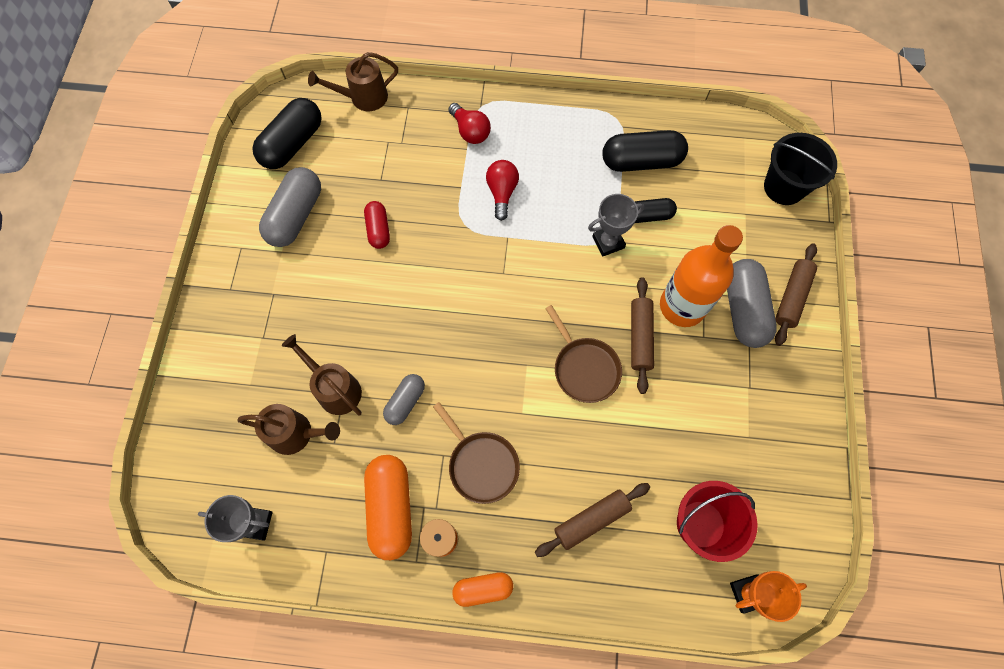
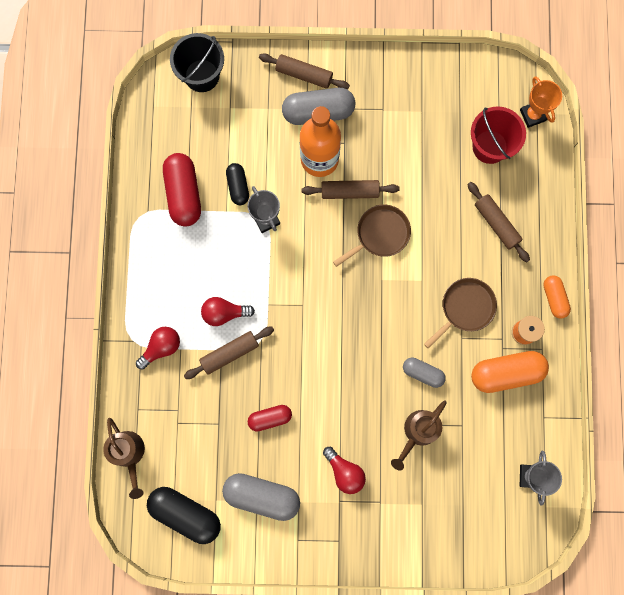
camera: 95 degrees left, 10 degrees up
(297, 434) = (458, 457): brown watering can -> none
(304, 302) = (344, 472): none -> red light bulb
(456, 195) = (230, 353): none -> brown rolling pin
(641, 161) = (183, 194): black capsule -> red capsule

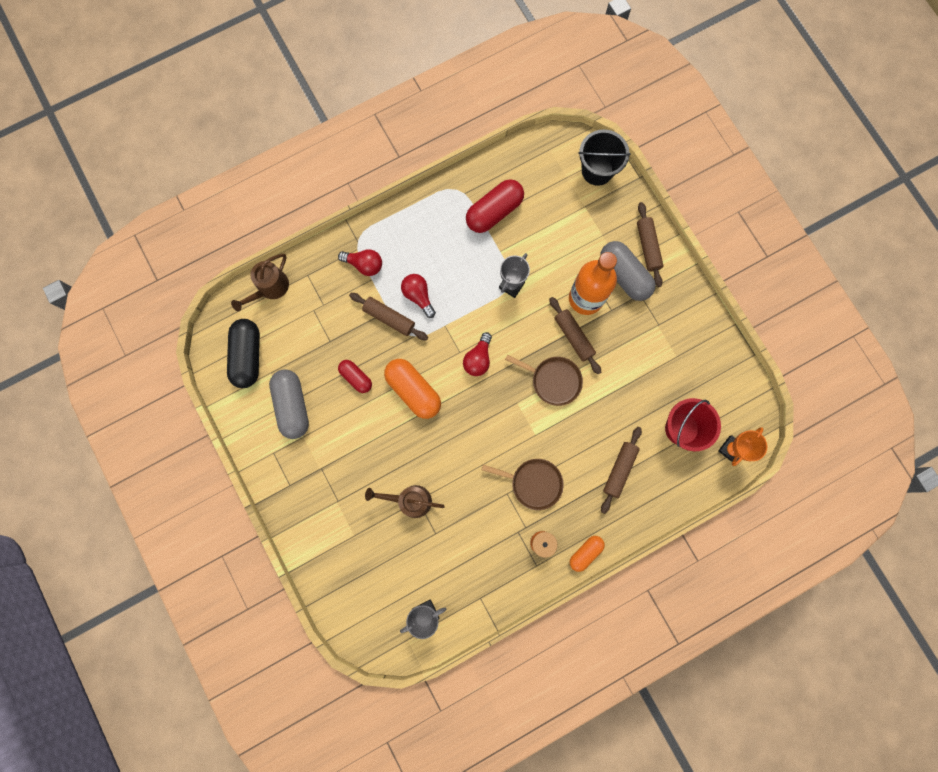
camera: 60 degrees right, 0 degrees up
(238, 186) = (525, 249): black capsule -> none
(344, 472) = (346, 459): red light bulb -> red light bulb (478, 359)
(422, 373) = (460, 478): grey capsule -> none
(506, 373) = (499, 546): orange capsule -> orange capsule (413, 391)

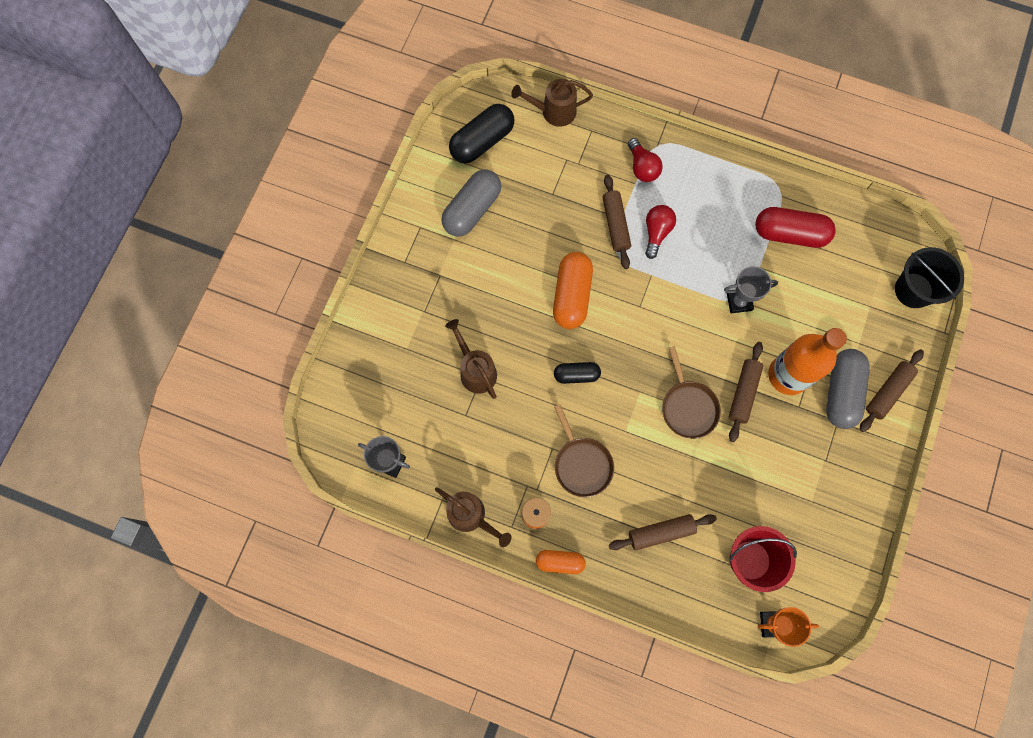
camera: 50 degrees right, 5 degrees down
(356, 377) = (541, 240): red capsule -> none
(471, 435) = (576, 375): none -> black capsule
(478, 359) = (648, 327): red light bulb -> none
(507, 587) = (471, 516): none -> brown watering can

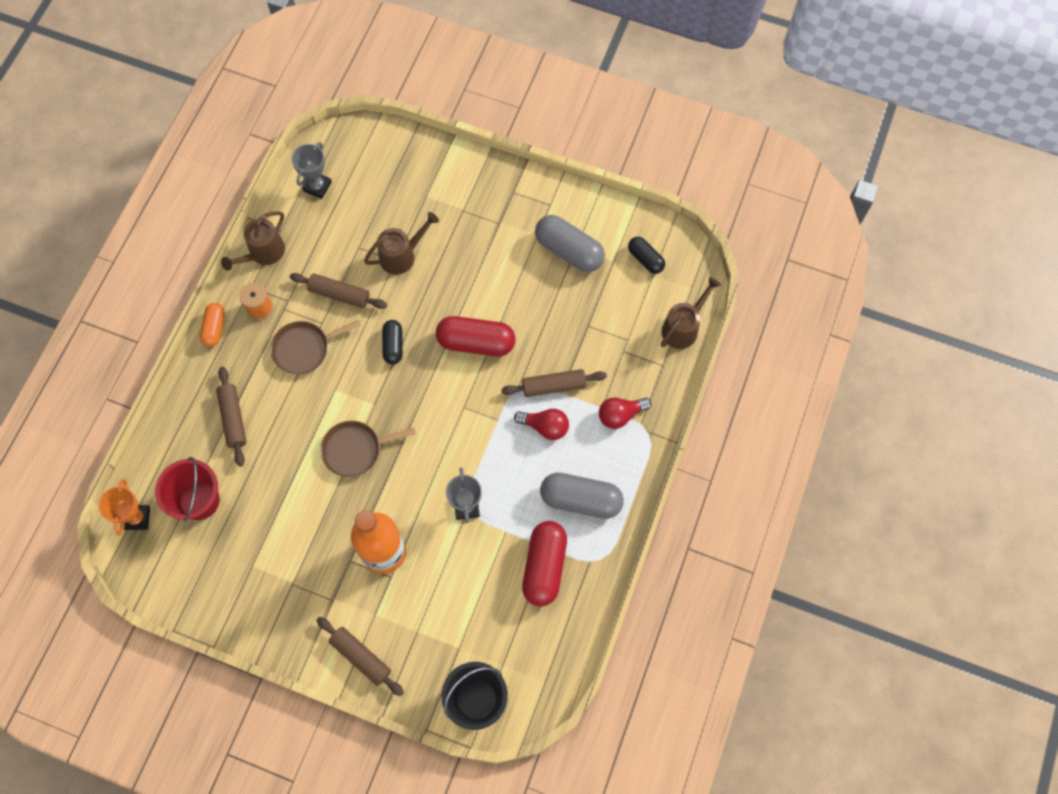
camera: 90 degrees right, 5 degrees down
(482, 141) = (645, 259): black capsule -> black capsule, size x0.58
(553, 111) = (683, 327): brown watering can -> brown watering can turned 45 degrees clockwise
(571, 295) = (476, 342): orange capsule -> red capsule
(743, 393) = (367, 505): brown rolling pin -> brown rolling pin (339, 294)
(841, 392) = (363, 607): grey capsule -> grey capsule (580, 500)

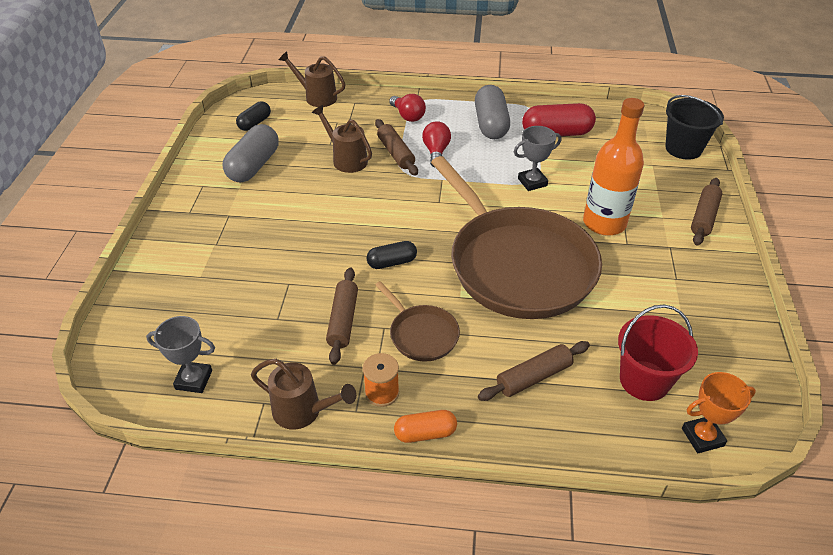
camera: 105 degrees left, 25 degrees down
(355, 450) = (517, 265): brown pan -> brown pan, size x2.31
(402, 255) = (281, 279): brown watering can -> brown watering can (346, 159)
(476, 342) = (368, 206): red capsule -> none

